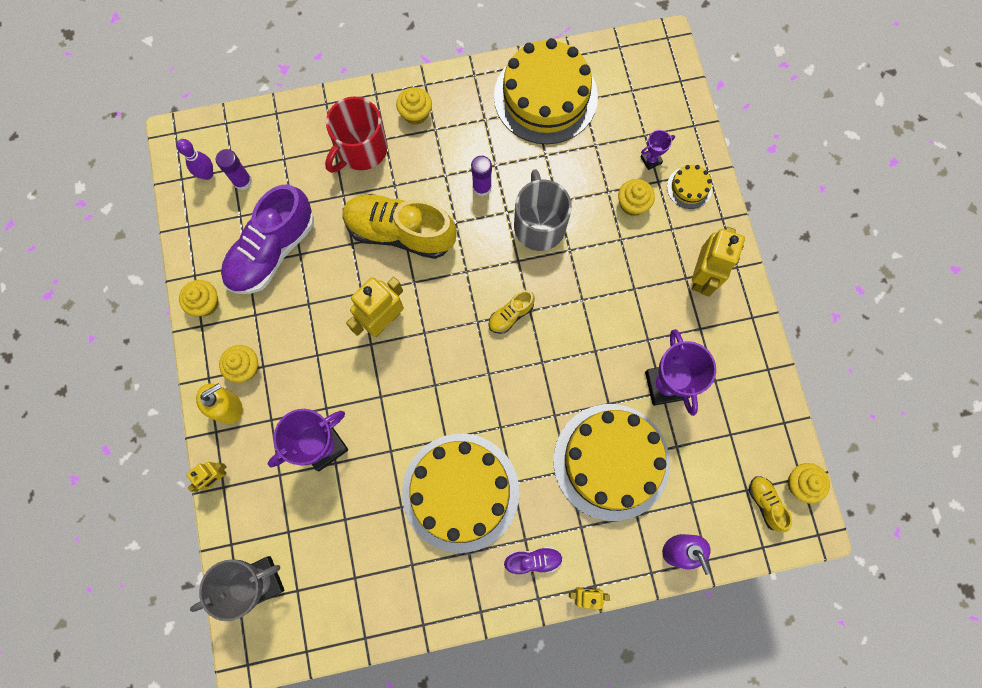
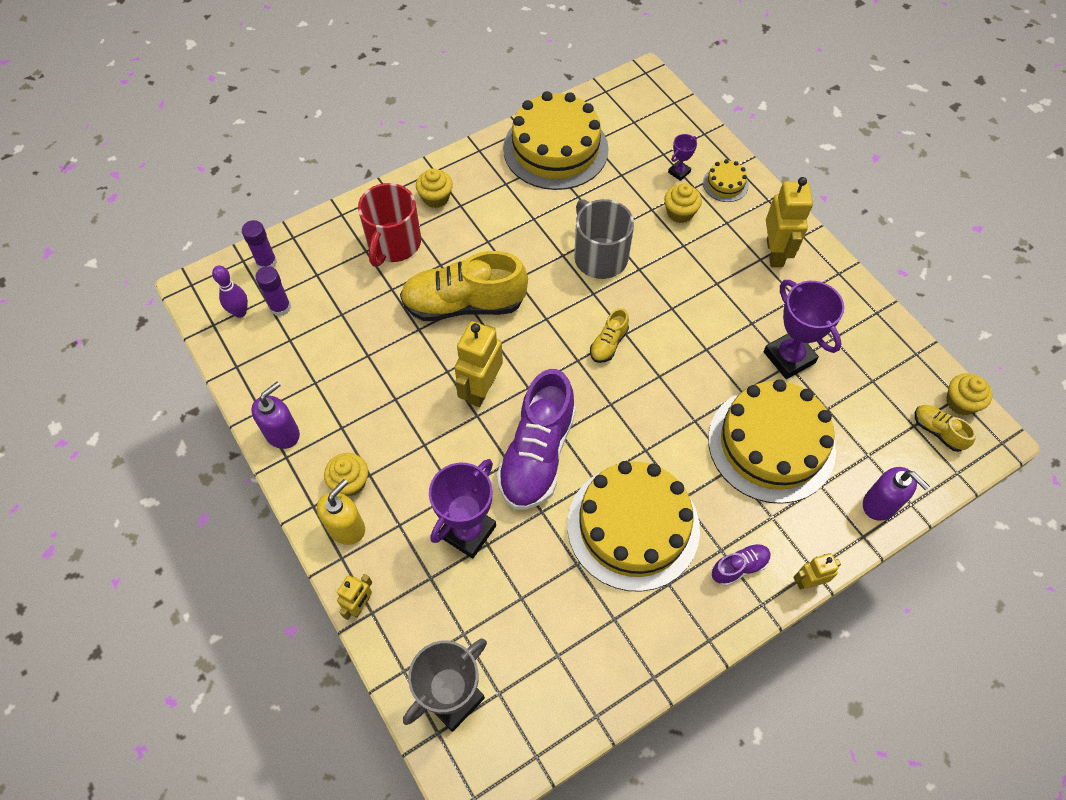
camera: 20 degrees left, 15 degrees down
(205, 303) = (282, 433): yellow cupcake -> purple soap dispenser
(272, 251) = (337, 361): purple shoe -> purple shoe (537, 454)
(482, 187) = (529, 241): purple glue stick -> purple glue stick (267, 262)

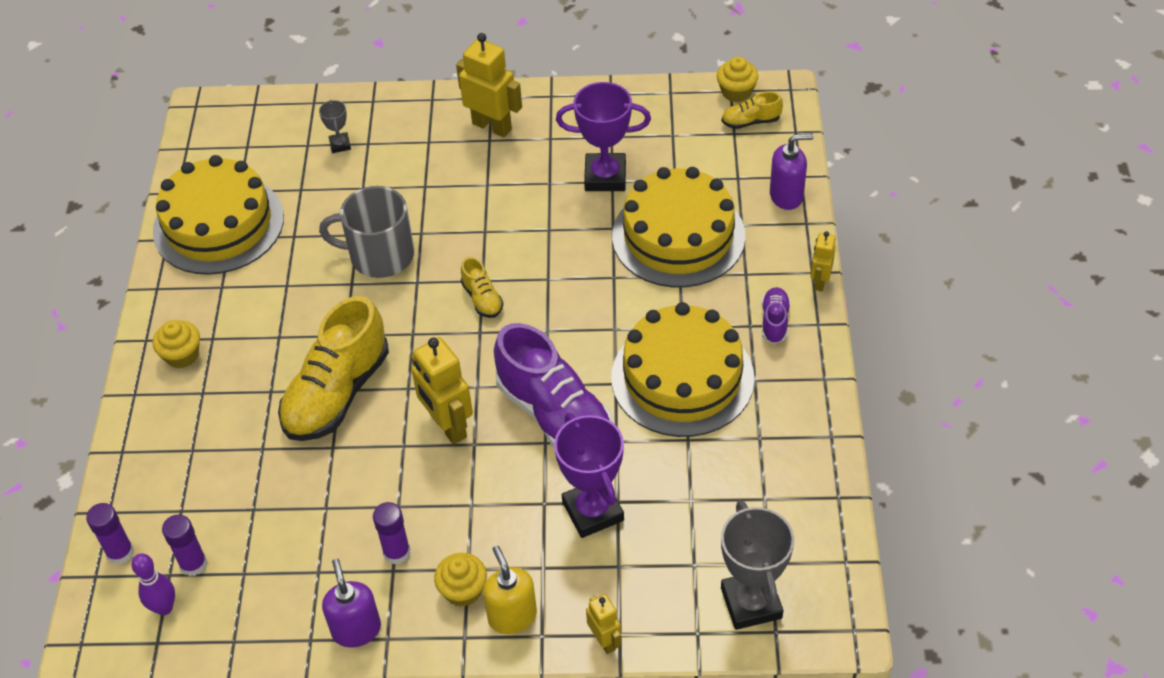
camera: 55 degrees left, 10 degrees down
(357, 421) = (396, 552): none -> purple glue stick
(393, 244) = (206, 420): red mug -> none
(679, 172) = (340, 145): purple trophy -> grey trophy
(680, 212) = (386, 169): yellow cupcake -> none
(725, 184) = (386, 119): yellow cake -> none

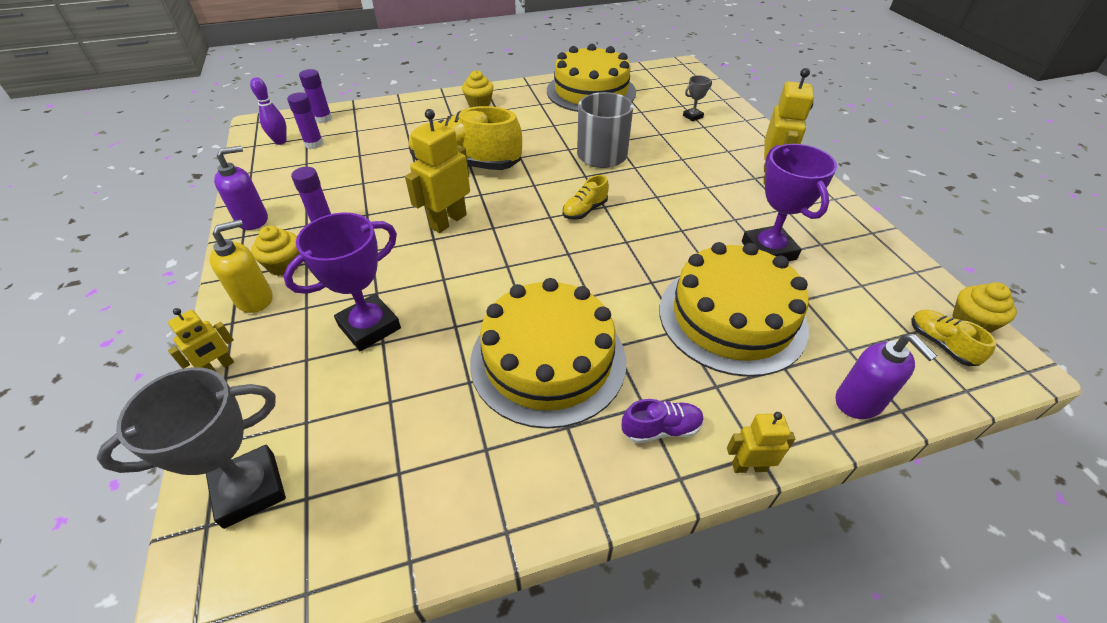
camera: 70 degrees right, 5 degrees down
(555, 415) = (475, 278): purple shoe -> none

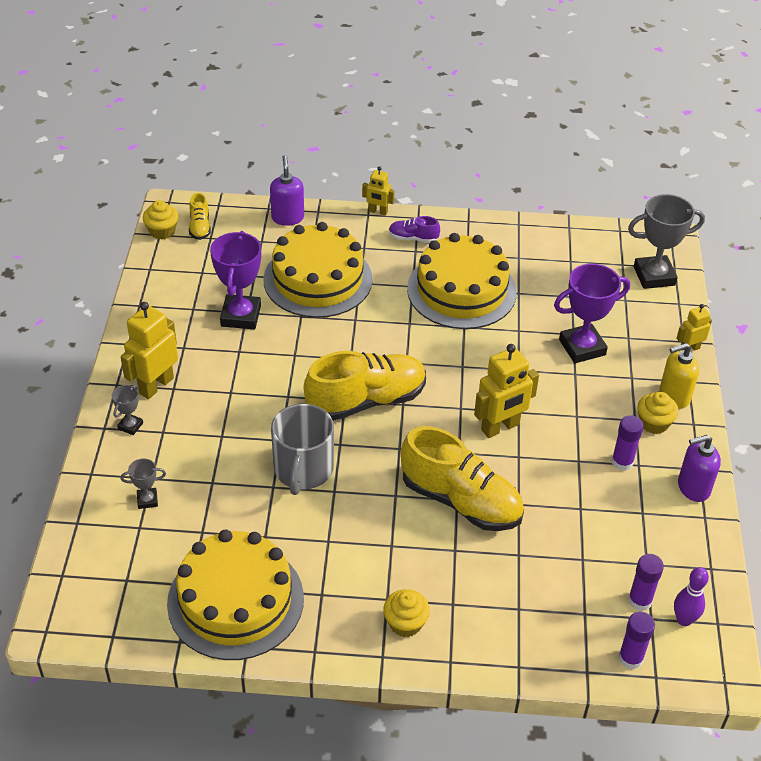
camera: 160 degrees left, 0 degrees up
(585, 210) = (366, 401): yellow shoe -> yellow shoe, size x2.20
(755, 148) = (130, 426): none -> grey trophy

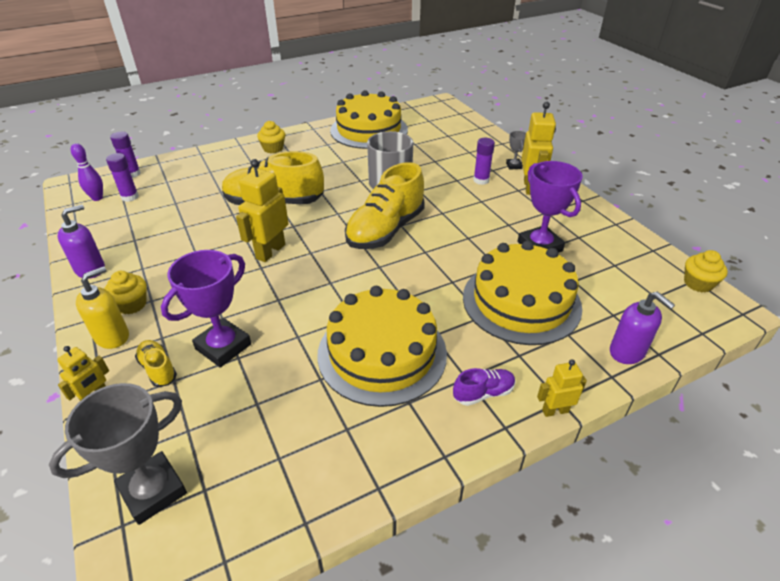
camera: 150 degrees right, 5 degrees down
(147, 500) = (458, 144): grey trophy -> none
(200, 227) = (679, 302): yellow shoe -> yellow shoe (158, 369)
(622, 462) = (157, 265): purple glue stick -> purple glue stick (481, 180)

